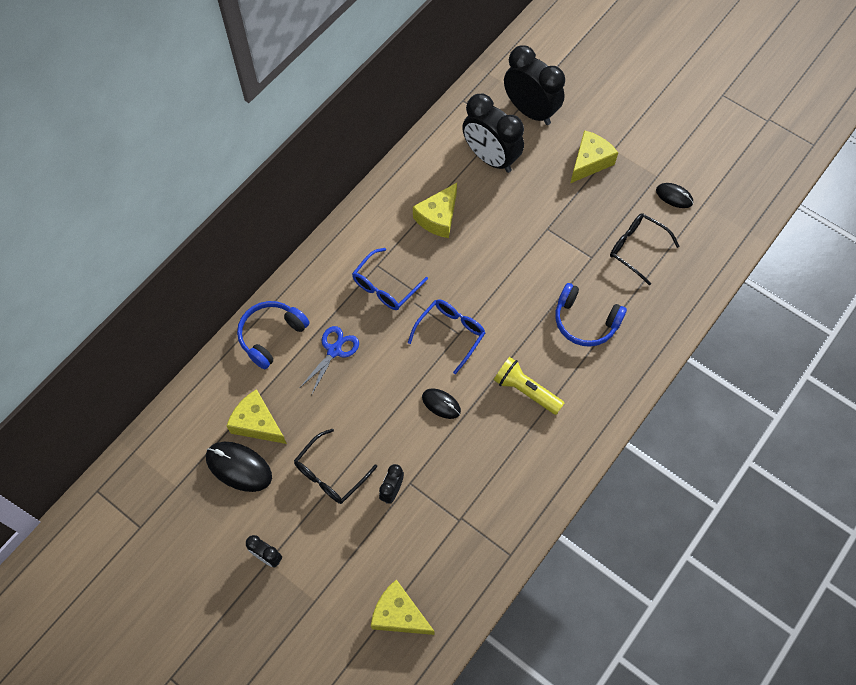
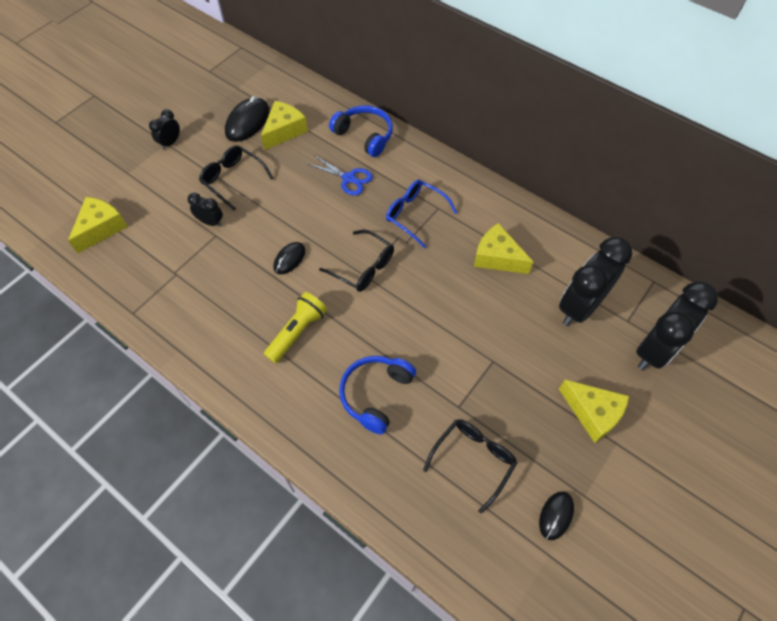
camera: 90 degrees right, 5 degrees down
(451, 333) = (363, 267): blue glasses -> black glasses

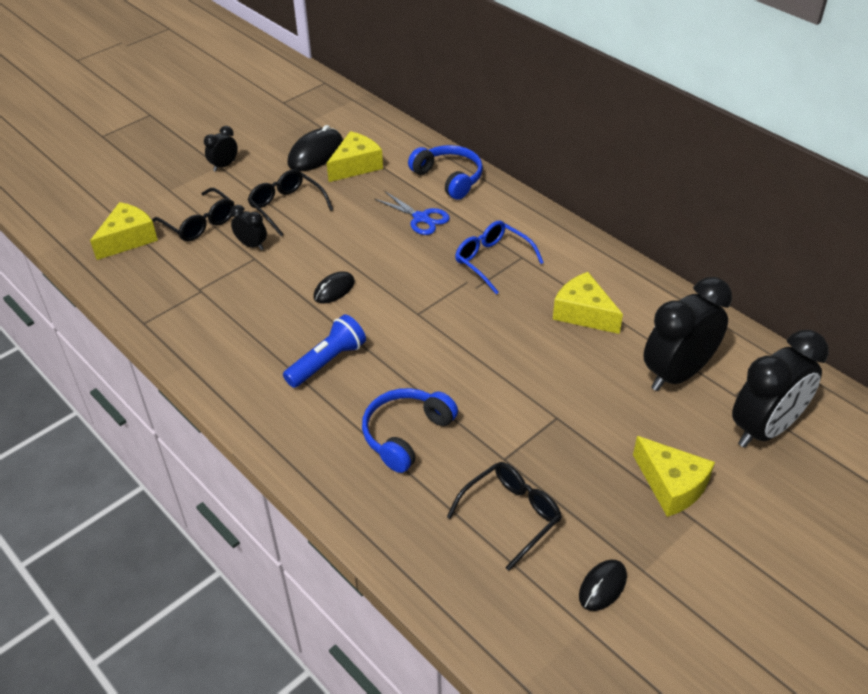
camera: 10 degrees right, 15 degrees down
(297, 332) = (327, 361): yellow flashlight -> blue flashlight
(363, 267) = (419, 307): black glasses -> black glasses (200, 223)

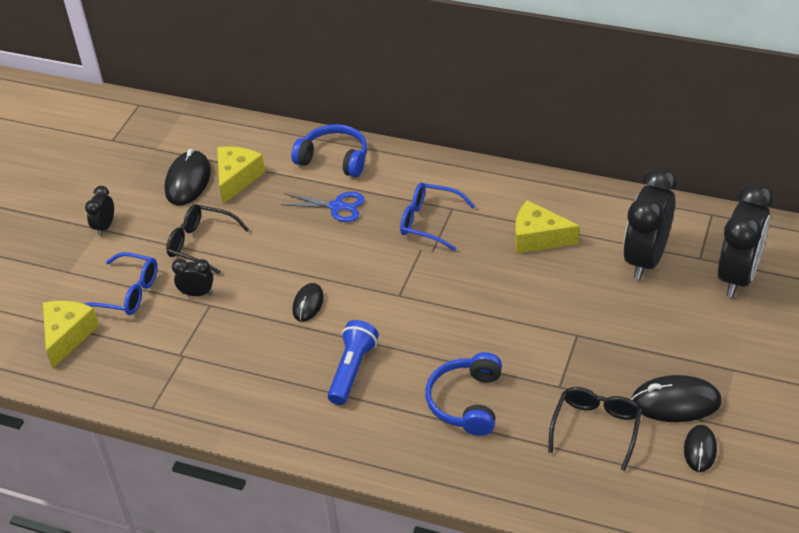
camera: 25 degrees left, 0 degrees up
(200, 223) = (128, 293): black glasses -> blue glasses
(610, 526) = (675, 402): none -> black mouse
(671, 485) = (699, 350): yellow cheese -> none

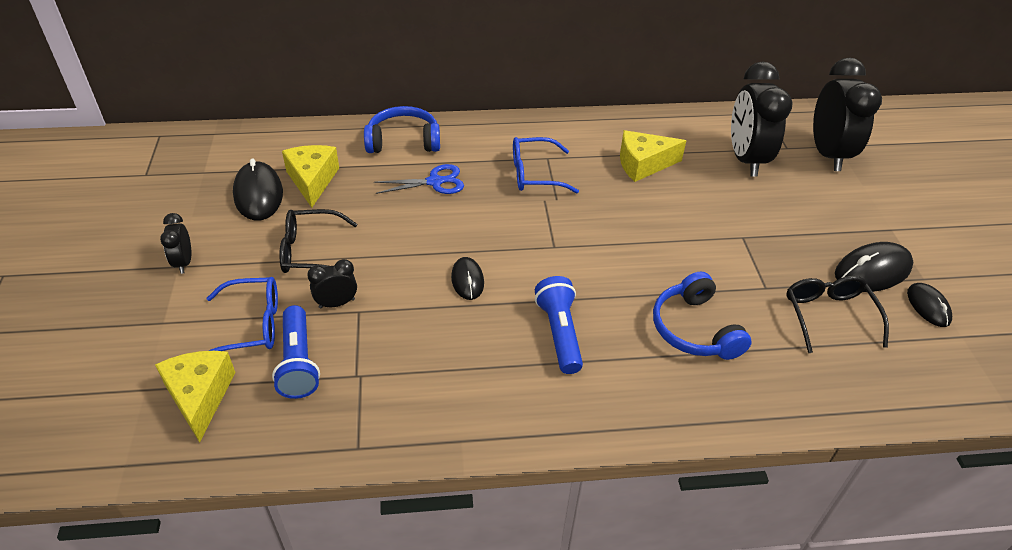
camera: 30 degrees left, 0 degrees up
(145, 332) = (298, 362): none -> blue flashlight

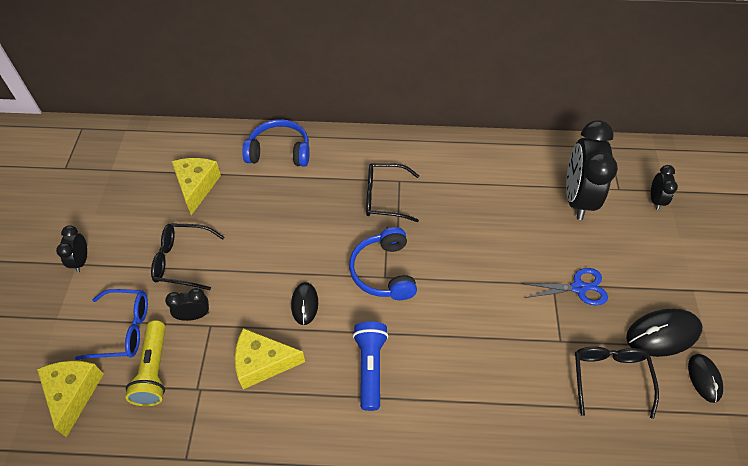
camera: 10 degrees right, 10 degrees up
(258, 194) = (150, 197): black mouse -> none
(298, 362) = (154, 370): blue flashlight -> yellow flashlight
(435, 182) = (297, 198): blue scissors -> blue scissors (578, 288)
(534, 174) = (384, 197): blue glasses -> black glasses
(643, 164) = (482, 196): yellow cheese -> yellow cheese (263, 363)
(695, 329) = (487, 377): blue headphones -> blue headphones (384, 271)
(828, 154) = (655, 200): black clock -> black clock, size x0.47

